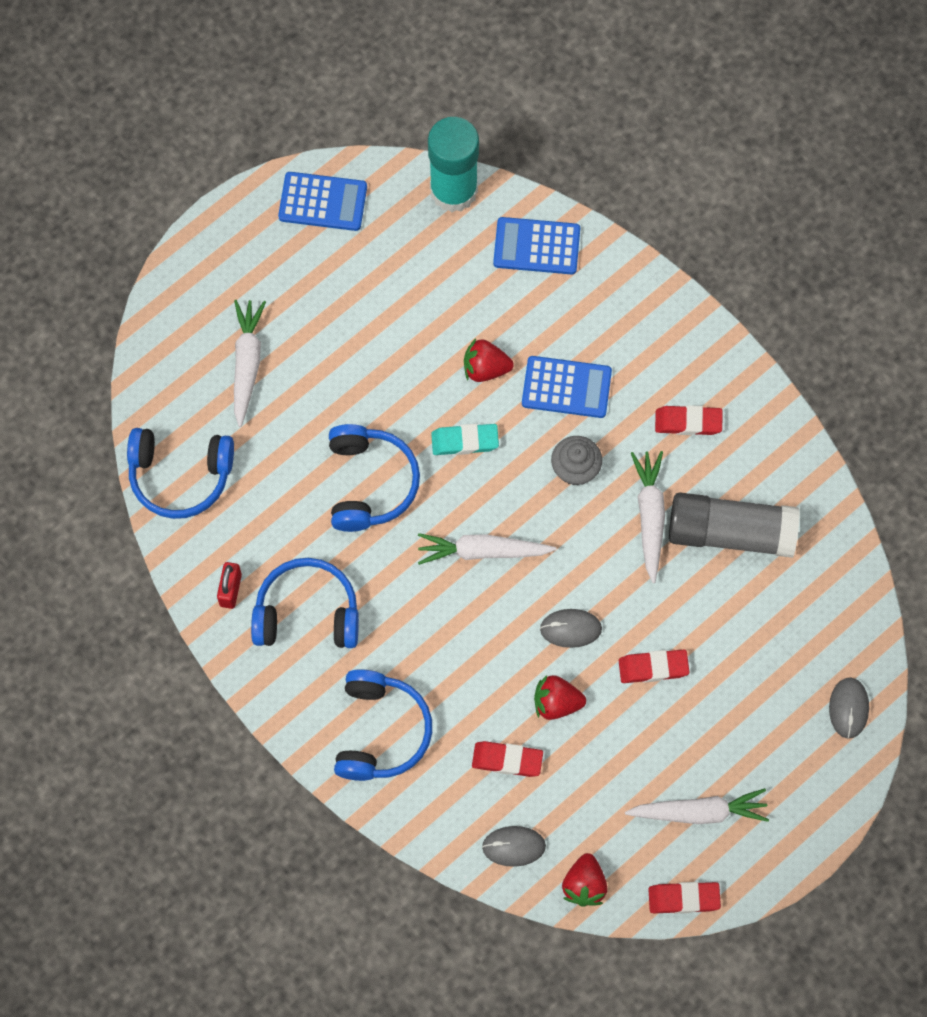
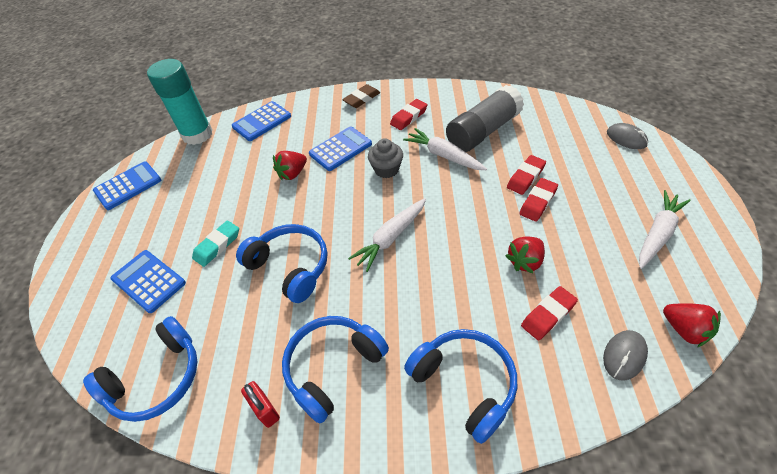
camera: 45 degrees left, 20 degrees down
(247, 363) = (149, 281): white carrot -> blue calculator
(465, 441) = (319, 206): turquoise eraser -> turquoise eraser (217, 245)
(570, 629) = (479, 225): grey mouse -> none
(677, 333) = (362, 99): none -> brown eraser
(683, 898) = (725, 277): red eraser -> red eraser (525, 177)

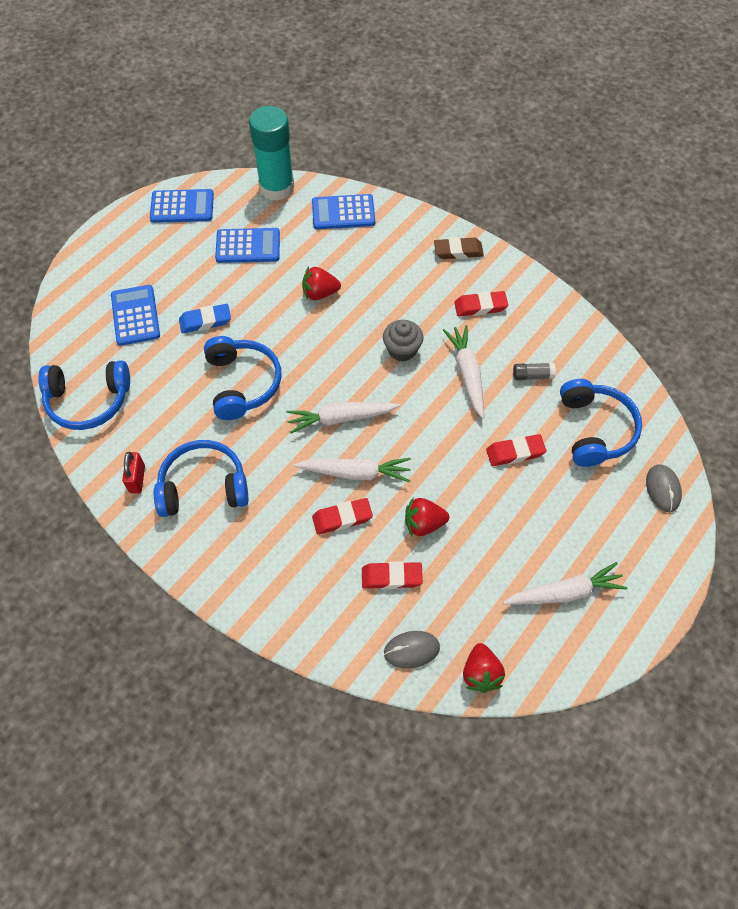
camera: 35 degrees right, 10 degrees up
(217, 245) = (205, 321): turquoise eraser -> blue eraser
(340, 149) = (383, 297): blue calculator -> blue calculator (248, 246)
(441, 264) = (355, 473): none -> white carrot
(464, 383) = (278, 571): blue headphones -> blue headphones (595, 429)
(483, 131) = (532, 375): grey glue stick -> grey glue stick, size x0.40
(538, 202) = (497, 483): red eraser -> red eraser (342, 518)

